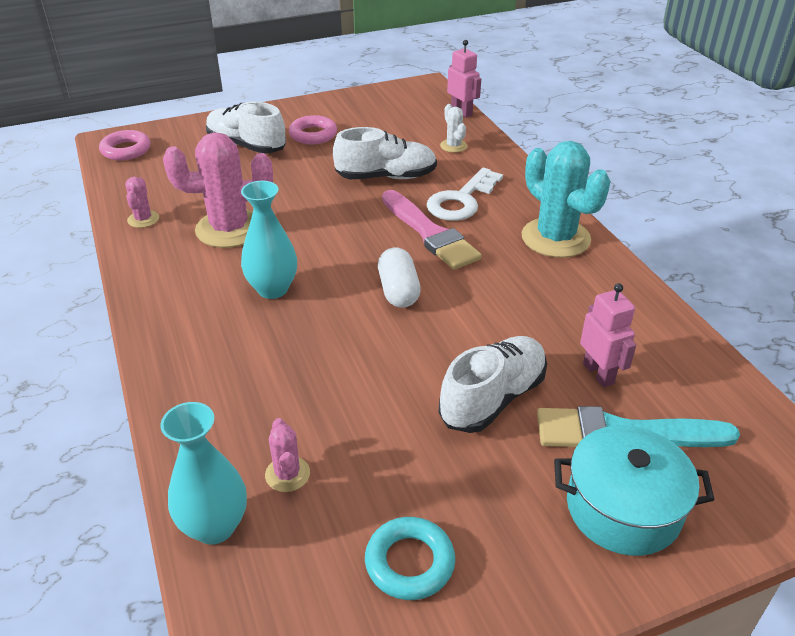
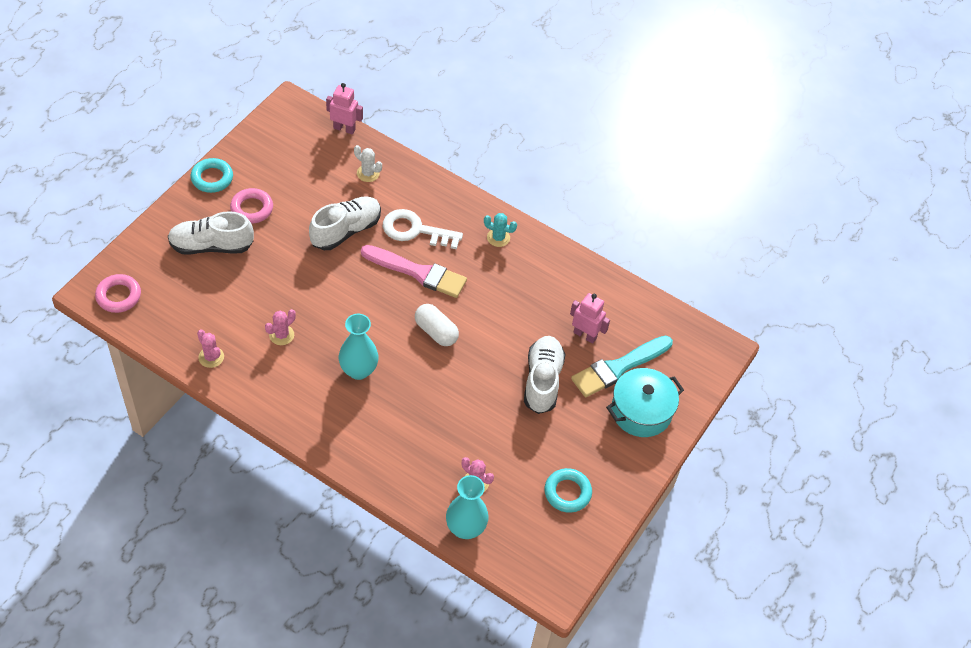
camera: 40 degrees left, 15 degrees up
(229, 229) = (281, 335): pink cactus -> pink cactus, size x0.47
(302, 106) = (212, 178): none -> turquoise ring
(461, 200) = (415, 230): white key -> white key turned 105 degrees clockwise
(555, 238) = (498, 238): turquoise cactus -> turquoise cactus, size x0.47

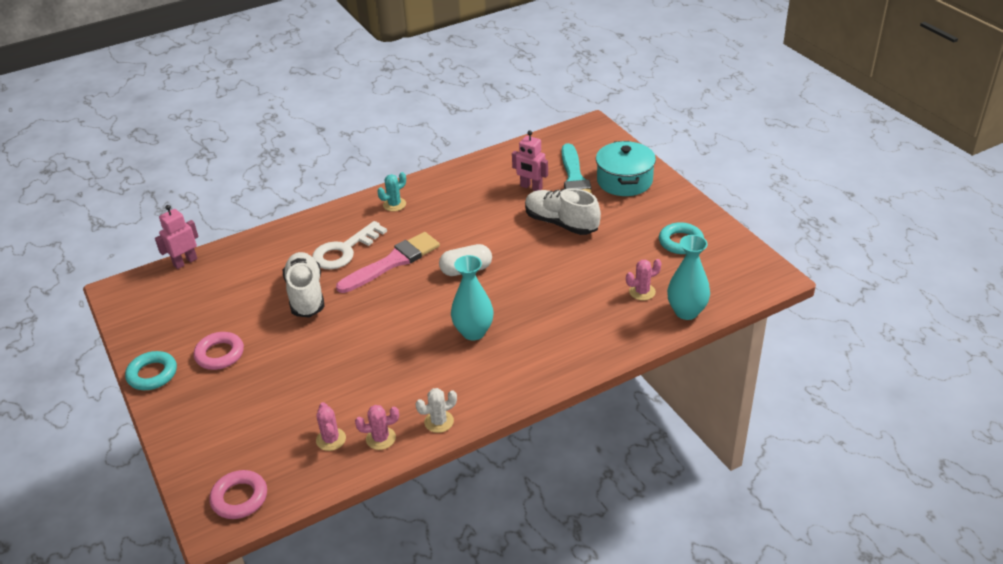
camera: 55 degrees left, 15 degrees down
(211, 246) = (239, 399): white shoe -> none
(281, 335) = (393, 375): pink cactus -> pink cactus (331, 439)
(368, 173) = (252, 262): white cactus -> white cactus (439, 422)
(585, 335) = (531, 187): pink robot -> pink robot turned 120 degrees counterclockwise

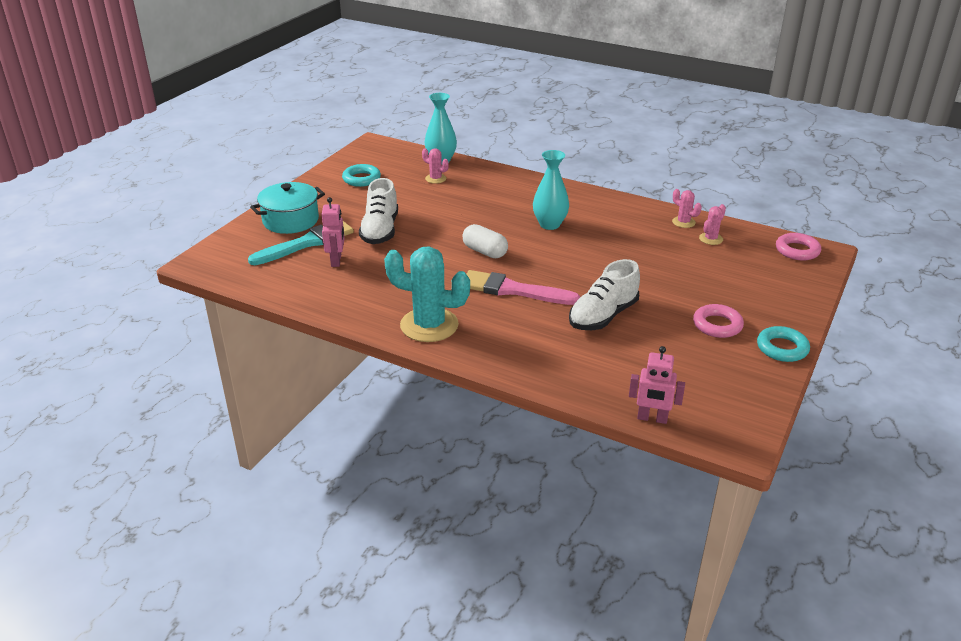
camera: 125 degrees left, 5 degrees down
(344, 250) = (525, 323): white key -> none
(394, 204) = (429, 325): turquoise cactus -> turquoise cactus, size x2.14
(439, 422) = (642, 208): white cactus -> none

